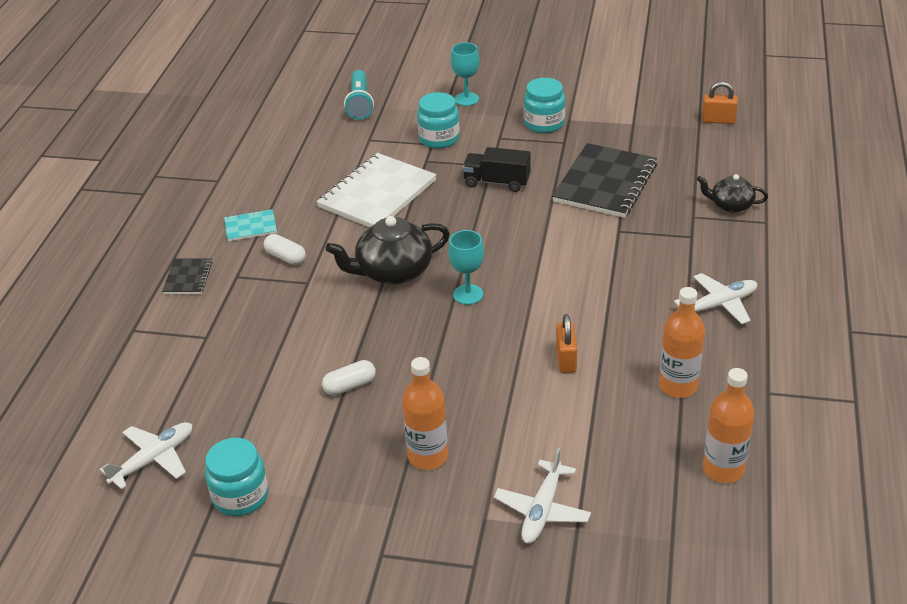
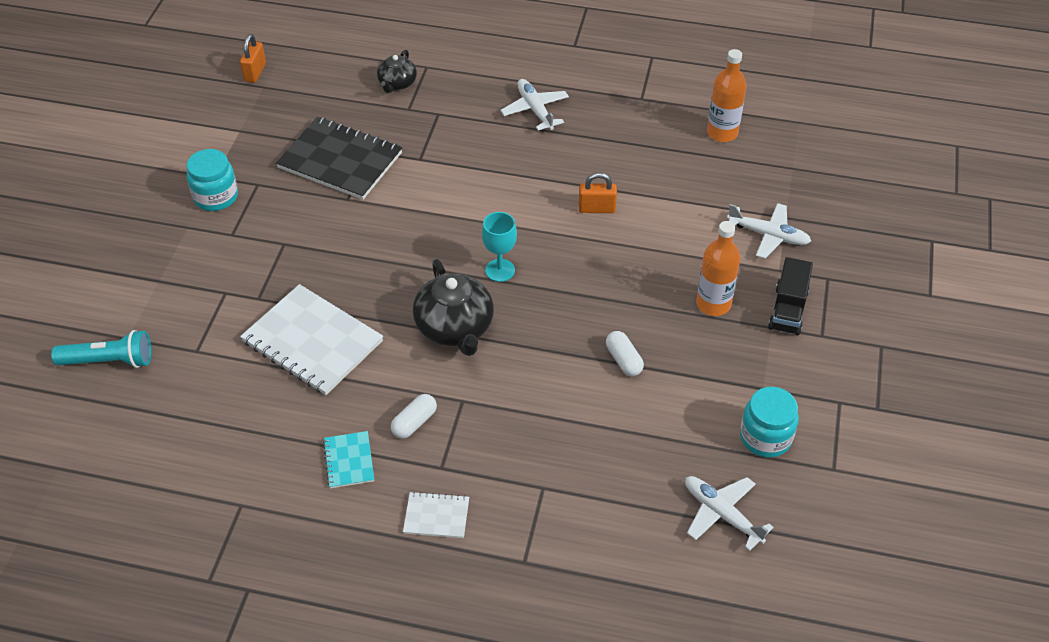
camera: 90 degrees left, 10 degrees up
(188, 278) = (436, 516): black notebook -> white notebook
(439, 138) = (216, 286): turquoise jar -> none
(466, 99) = (139, 259): turquoise goblet -> none
(497, 182) = (317, 240): black truck -> black truck (788, 310)
(678, 386) = (632, 145): orange bottle -> none

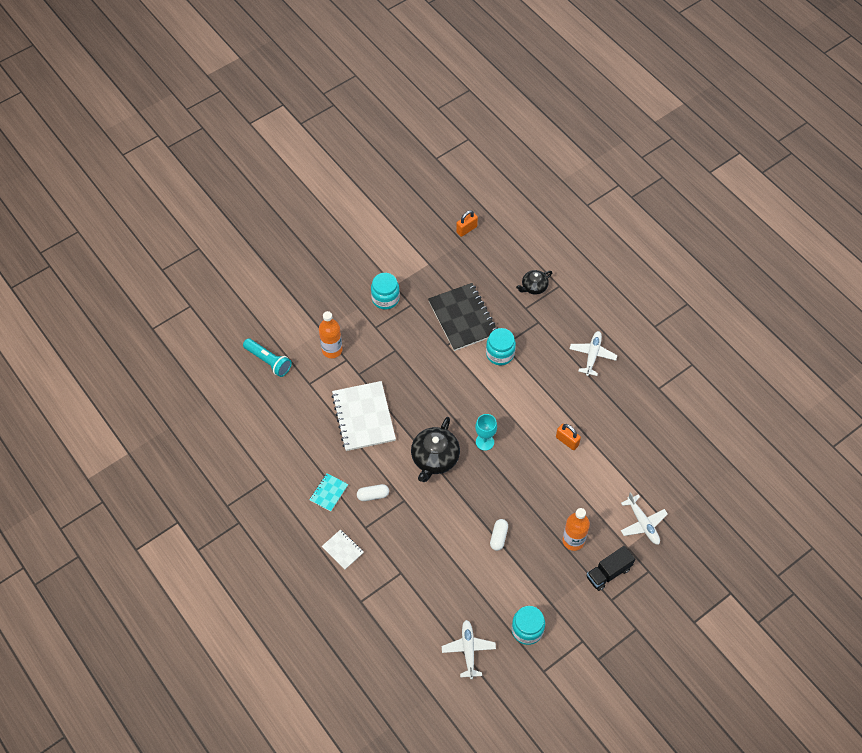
camera: 40 degrees right, 10 degrees up
(424, 170) = (500, 354): none -> turquoise jar
(722, 133) = (682, 442): orange bottle -> orange bottle (332, 350)

